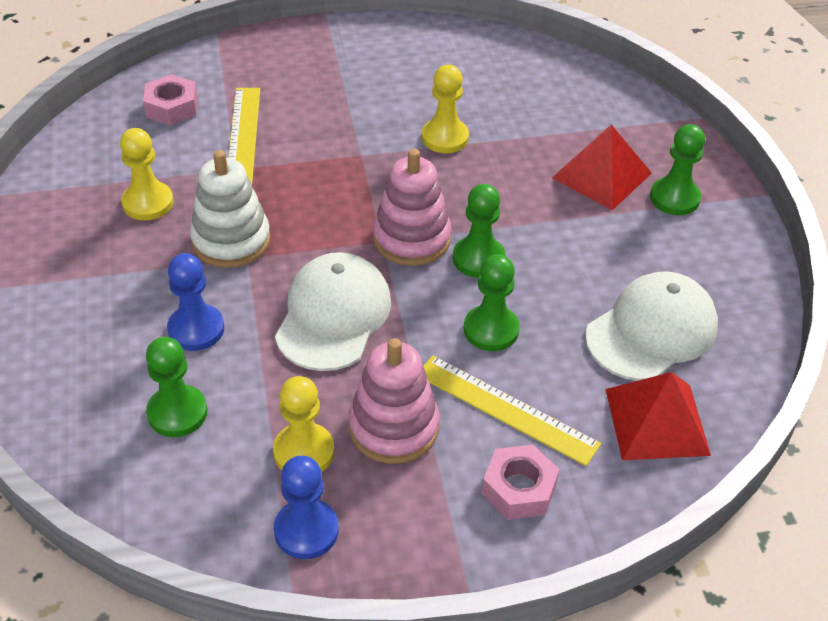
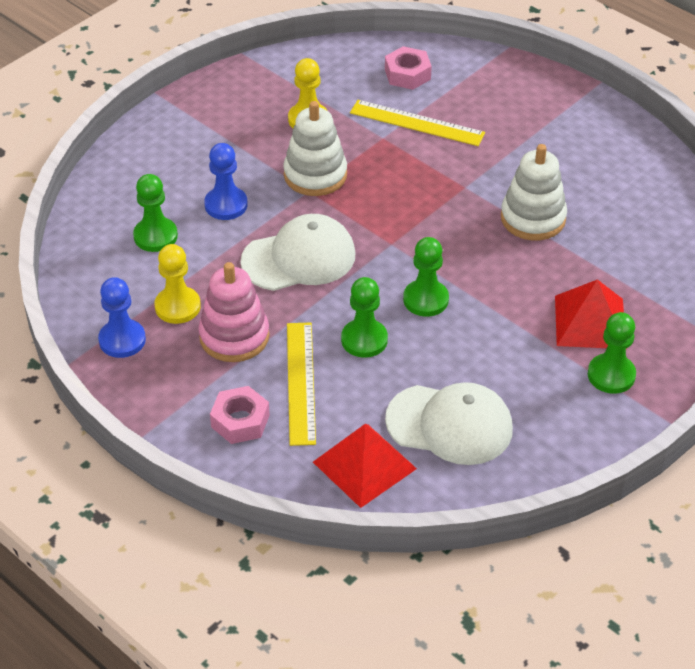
camera: 55 degrees right, 0 degrees up
(243, 137) = (417, 123): yellow ruler -> yellow ruler turned 60 degrees clockwise
(411, 239) = (409, 256): pink stacking toy -> none
(445, 138) = (533, 218): yellow pawn -> white stacking toy

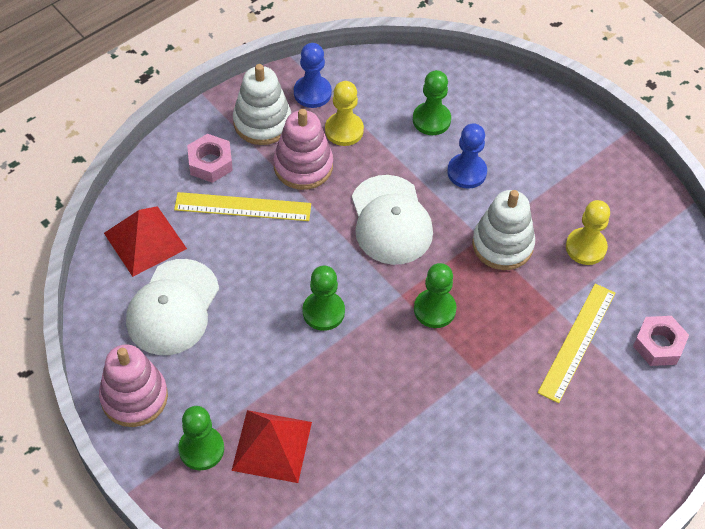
camera: 95 degrees right, 10 degrees up
(364, 340) = (282, 258): green pawn -> green pawn (434, 309)
(533, 218) = (422, 424): white stacking toy -> white stacking toy (262, 122)
(569, 440) = (134, 397): none -> pink stacking toy

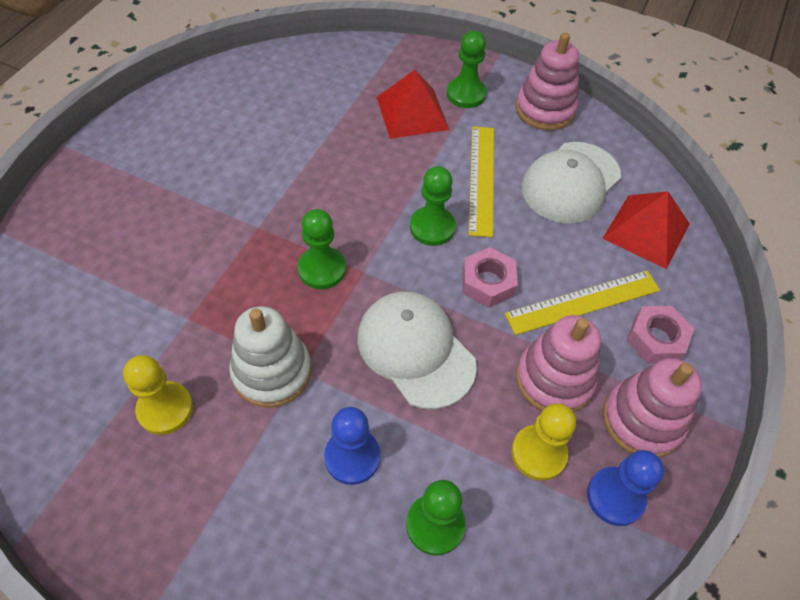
camera: 155 degrees right, 0 degrees up
(173, 307) = (570, 183): white cap -> white cap turned 135 degrees counterclockwise
(262, 122) = (642, 420): white stacking toy -> pink stacking toy
(577, 342) = (156, 290): yellow ruler -> yellow ruler (482, 179)
(658, 345) = (59, 320): pink nut -> pink nut (488, 283)

